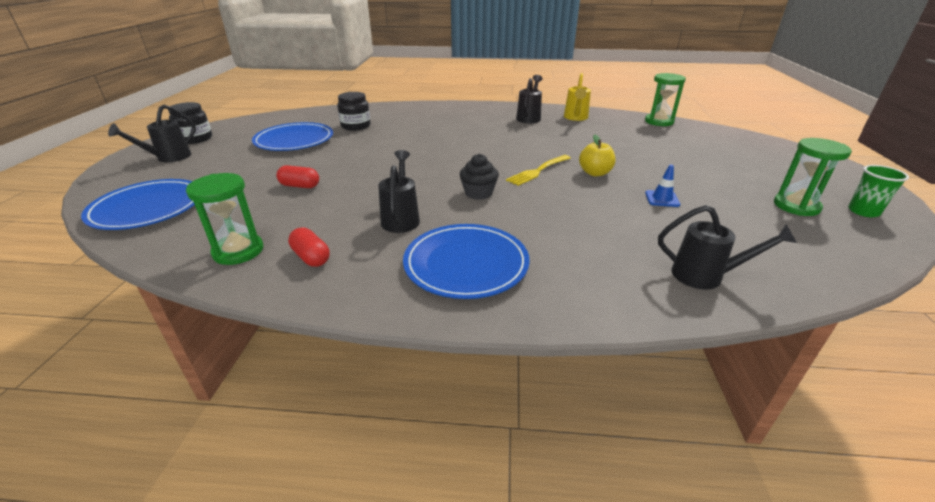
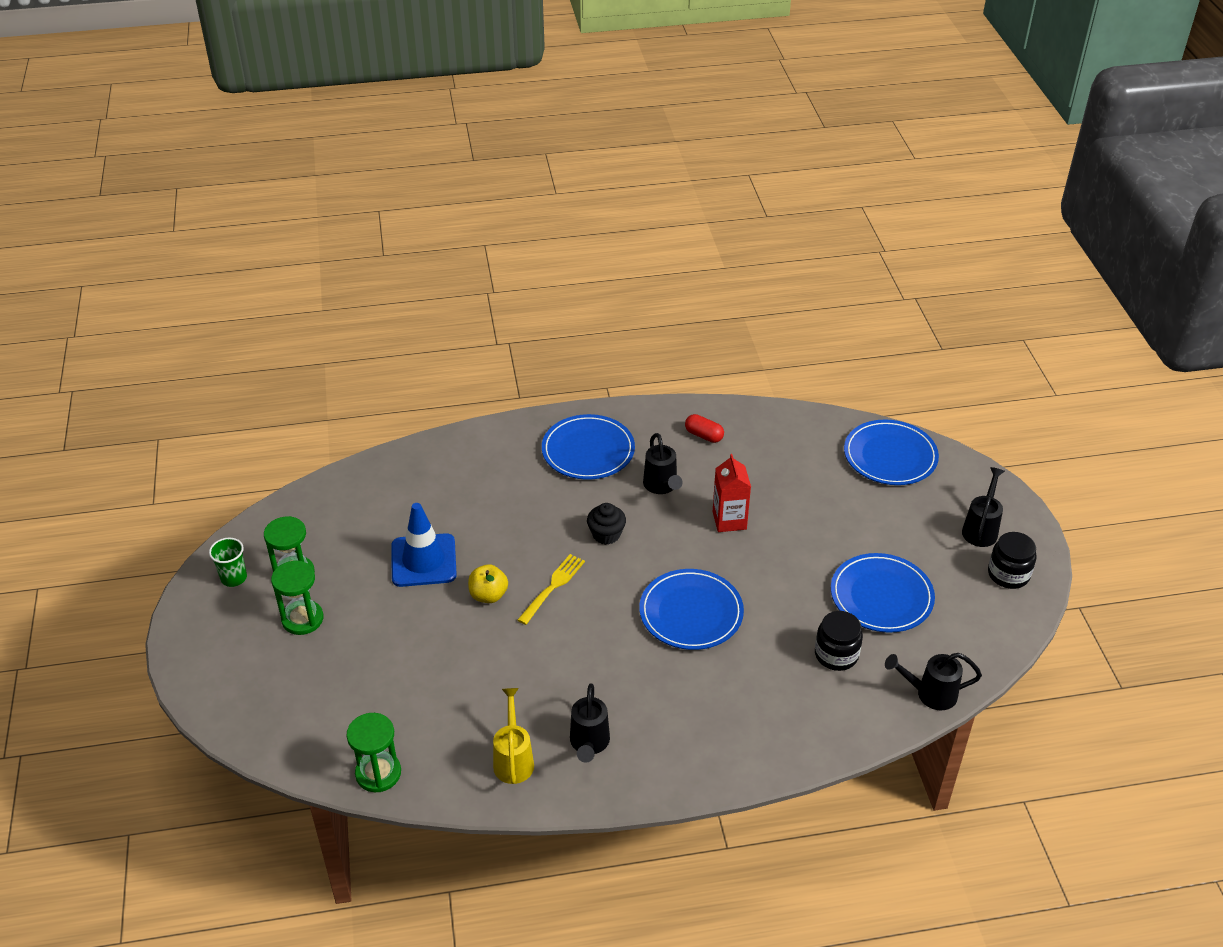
camera: 165 degrees right, 10 degrees up
(238, 251) = (762, 430): green hourglass -> green hourglass (302, 619)
(300, 186) = (788, 511): red capsule -> none
(358, 187) = (729, 520): none -> red carton
(435, 149) = (691, 613): none -> blue plate
(662, 199) = (423, 560): blue traffic cone -> blue traffic cone, size x2.14
(706, 276) = (414, 472): black watering can -> black watering can (930, 694)

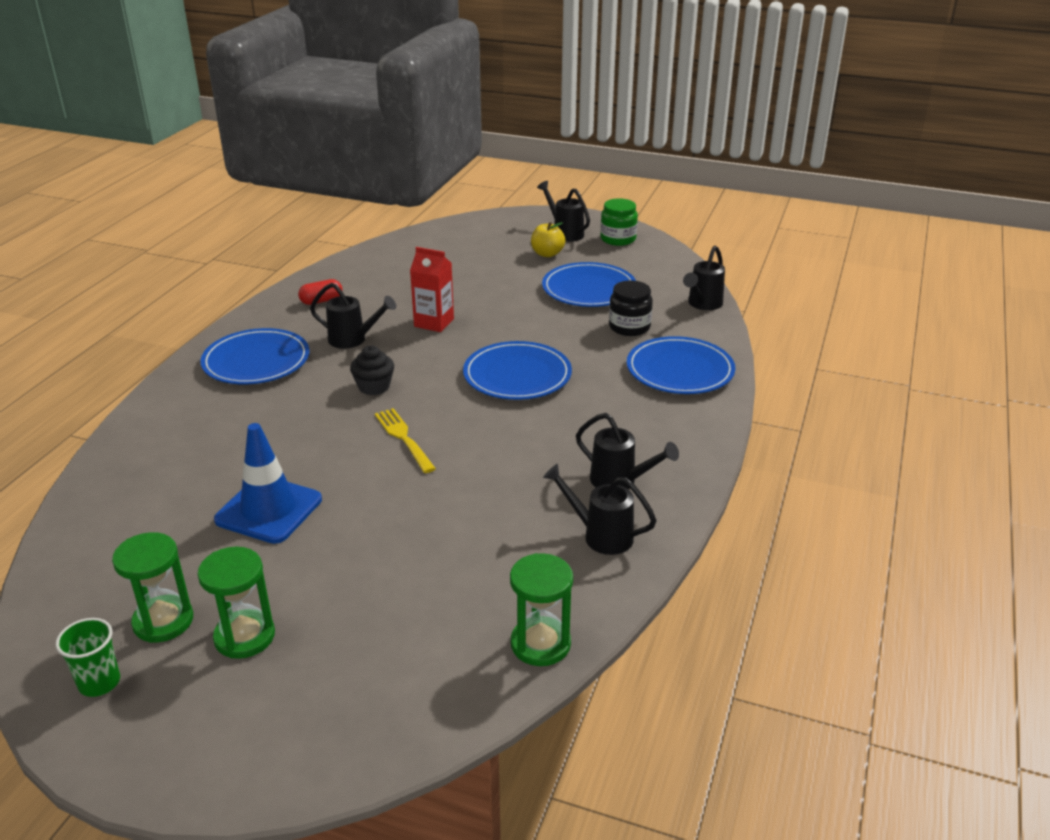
camera: 60 degrees left, 10 degrees down
(488, 595) = (369, 481): yellow apple -> yellow apple (547, 254)
(513, 759) = (600, 535): yellow watering can -> black watering can
(890, 456) = (452, 238): blue plate -> blue plate (680, 370)
(1008, 574) = (618, 239): black jar -> green jar

